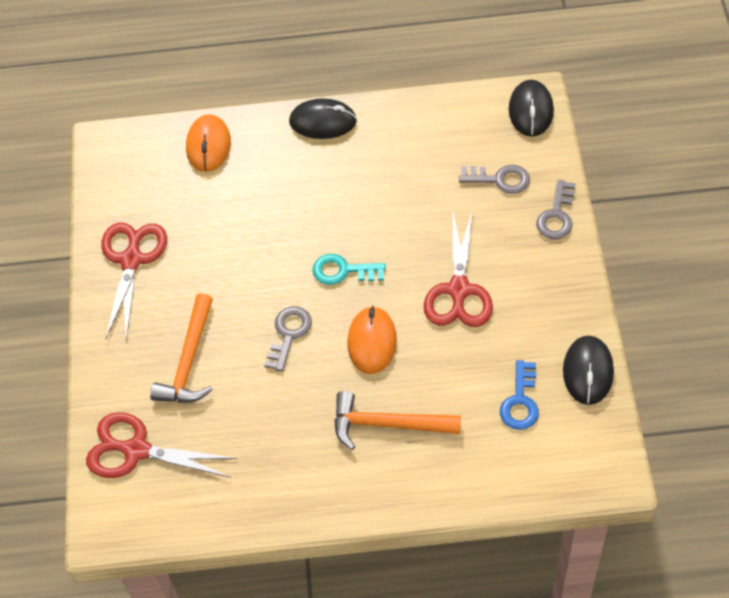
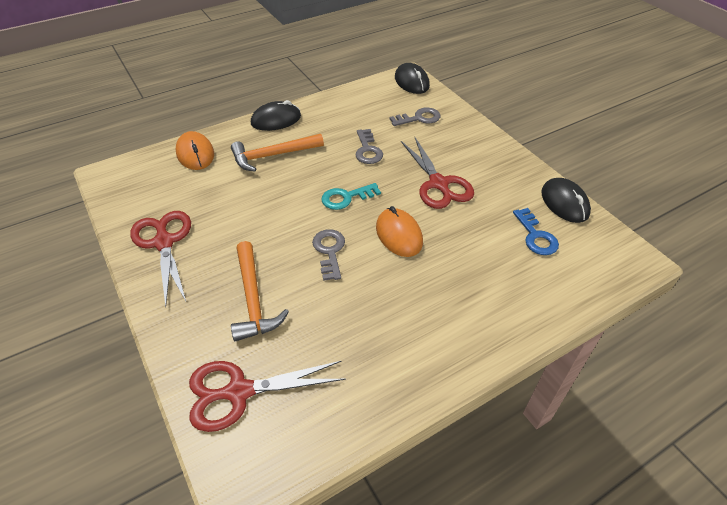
camera: 30 degrees left, 10 degrees down
(388, 424) = (451, 287): orange hammer -> orange hammer (273, 156)
(557, 215) = (470, 126): grey key -> grey key (367, 150)

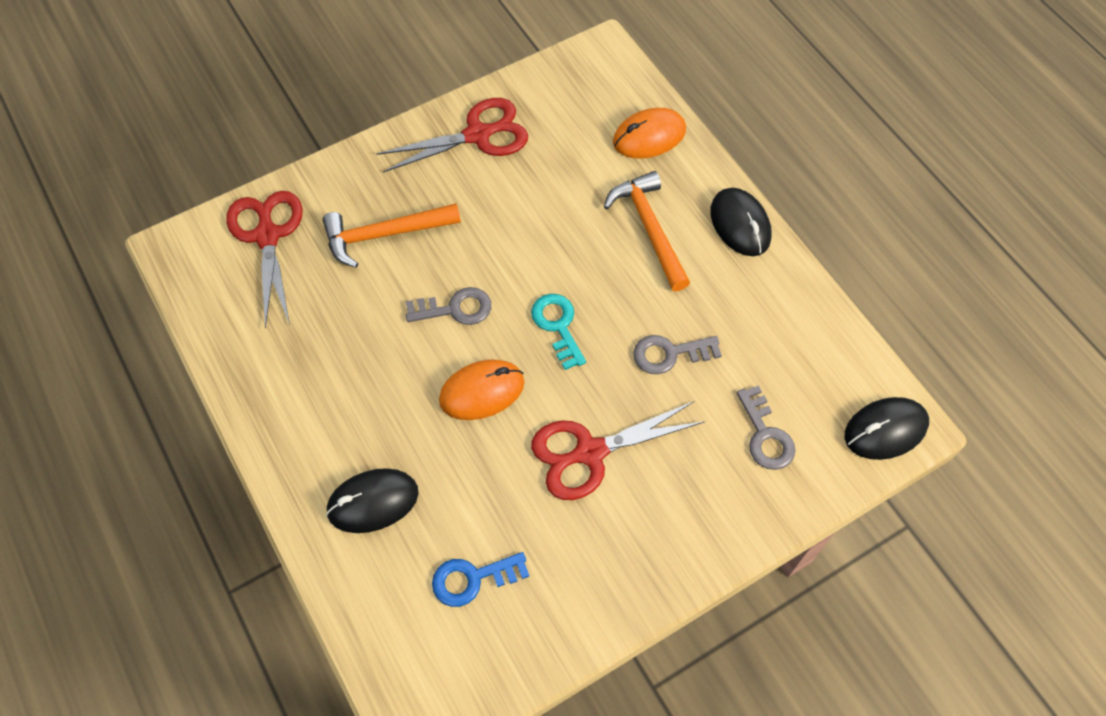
camera: 90 degrees right, 15 degrees up
(564, 203) = (546, 641): black mouse -> black mouse (373, 502)

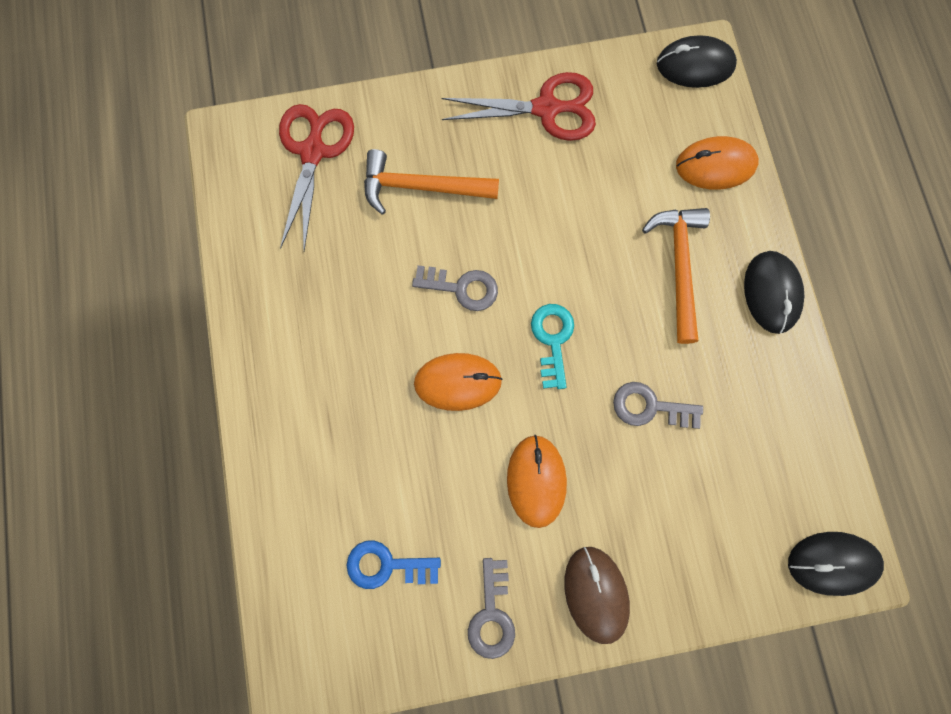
camera: 20 degrees right, 15 degrees up
(373, 502) = (322, 456): black mouse -> black mouse (695, 65)
(589, 452) = (536, 480): red scissors -> orange mouse
(683, 532) = (596, 593): none -> brown mouse
(765, 435) = (711, 525): grey key -> grey key (492, 614)

